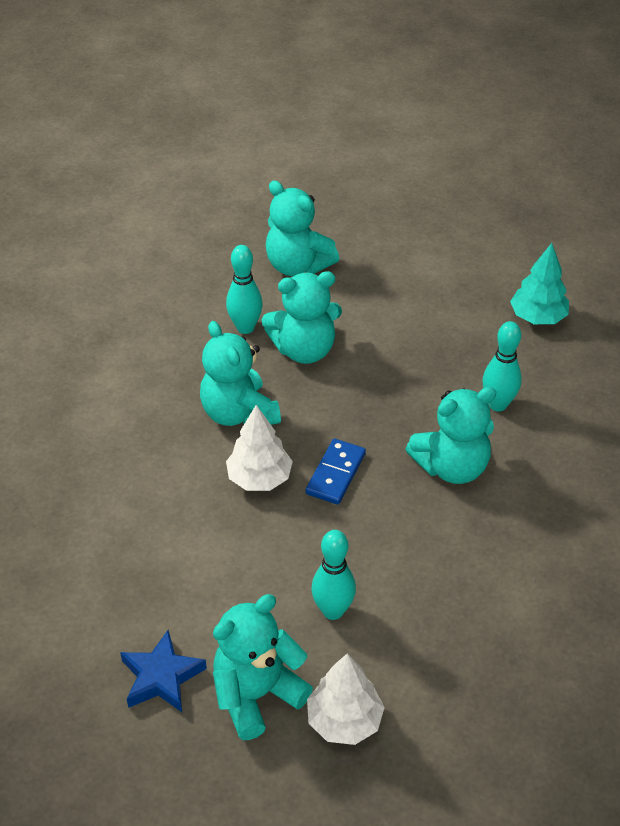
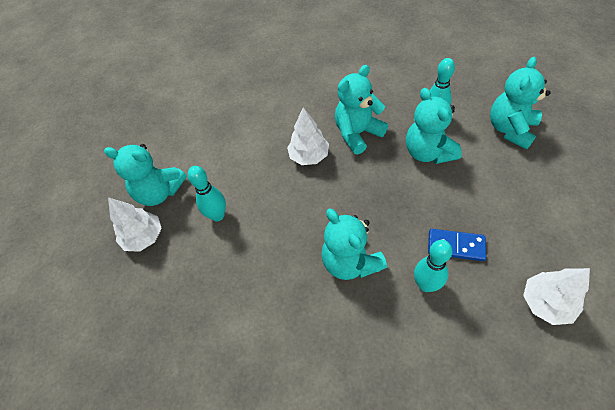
camera: 85 degrees right, 10 degrees up
(161, 677) = (168, 149): blue star -> none
(257, 694) = (159, 192): turquoise teddy bear -> turquoise teddy bear turned 150 degrees clockwise
(335, 474) = (324, 194): blue domino -> blue domino (456, 246)
(537, 317) = (546, 303): turquoise tree -> white tree

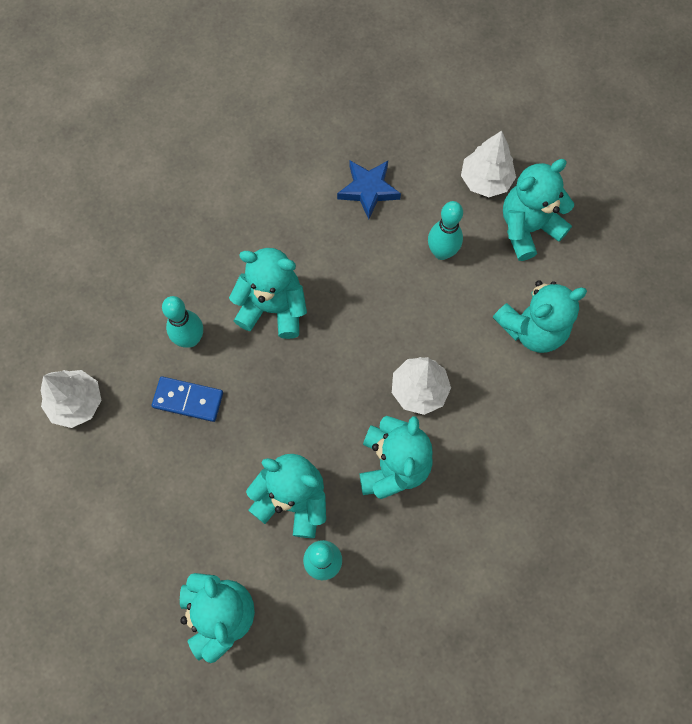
camera: 130 degrees right, 15 degrees up
(213, 292) = (368, 190): none -> blue star
(221, 144) = (532, 328): none -> turquoise teddy bear
(456, 246) = (188, 400): blue domino -> blue domino turned 45 degrees clockwise

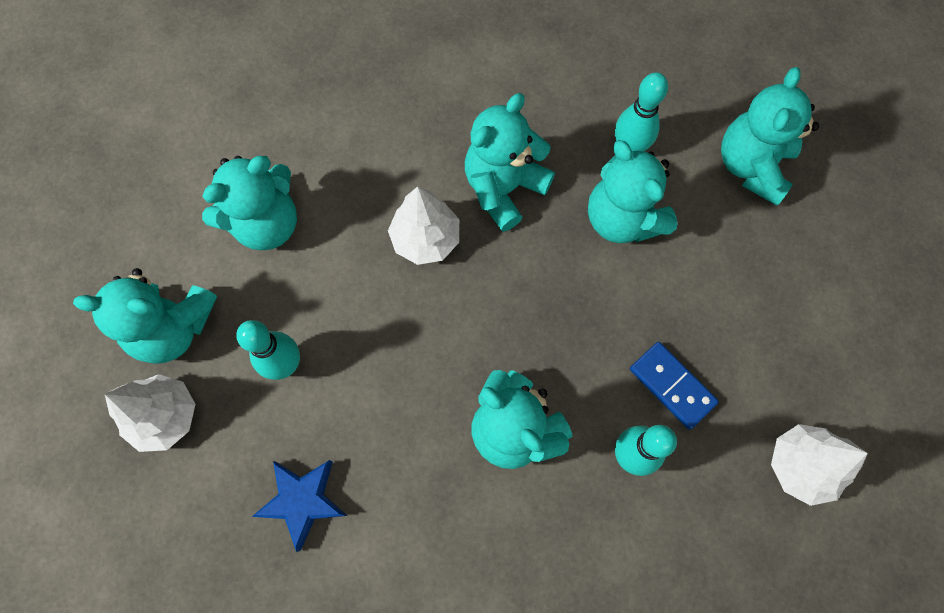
camera: 145 degrees left, 0 degrees up
(532, 328) = (266, 223): turquoise teddy bear -> turquoise teddy bear turned 135 degrees clockwise

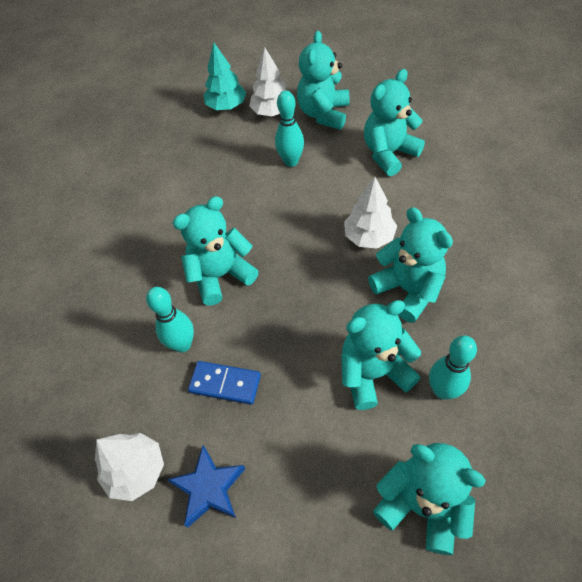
camera: 105 degrees right, 15 degrees down
(146, 504) = (226, 106): none -> turquoise tree
(266, 223) = (389, 153): turquoise teddy bear -> turquoise teddy bear turned 75 degrees clockwise
(303, 501) = (208, 168): blue star -> blue star (209, 488)
(672, 386) = (225, 384): blue domino -> blue domino turned 45 degrees clockwise

